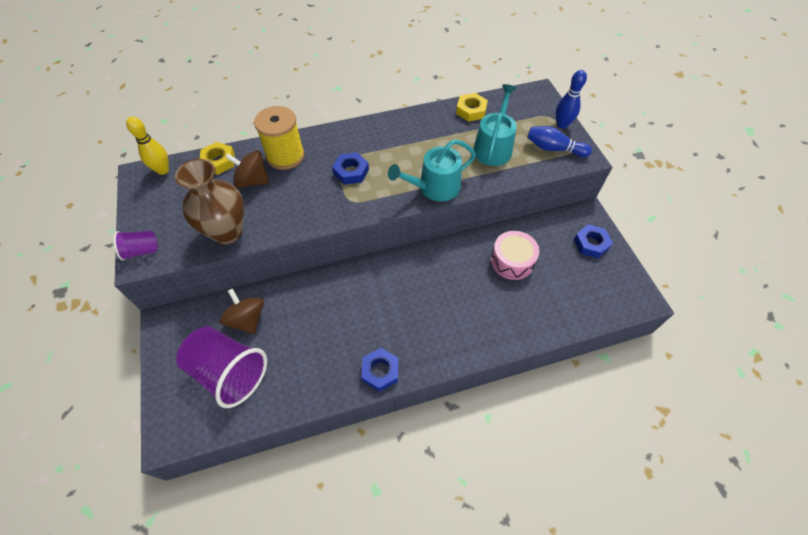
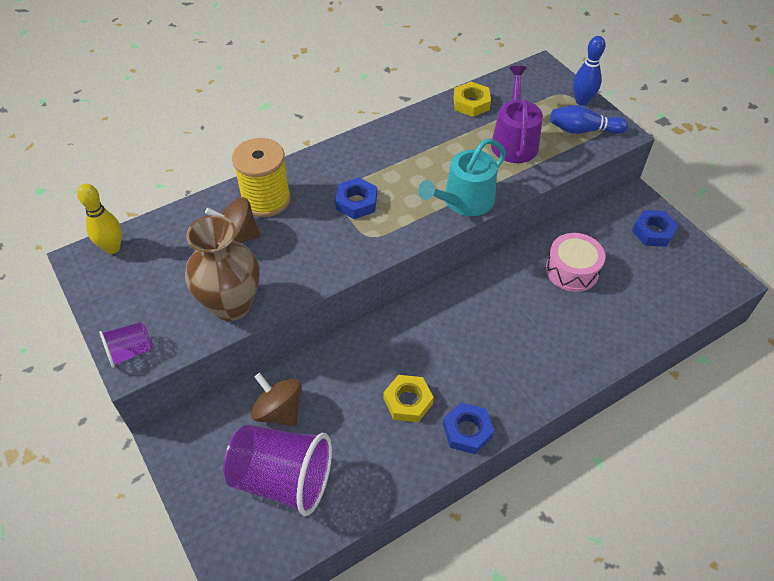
camera: 15 degrees left, 5 degrees down
(219, 161) = (182, 222): yellow nut -> yellow nut (408, 401)
(493, 147) = (514, 141): turquoise watering can -> purple watering can

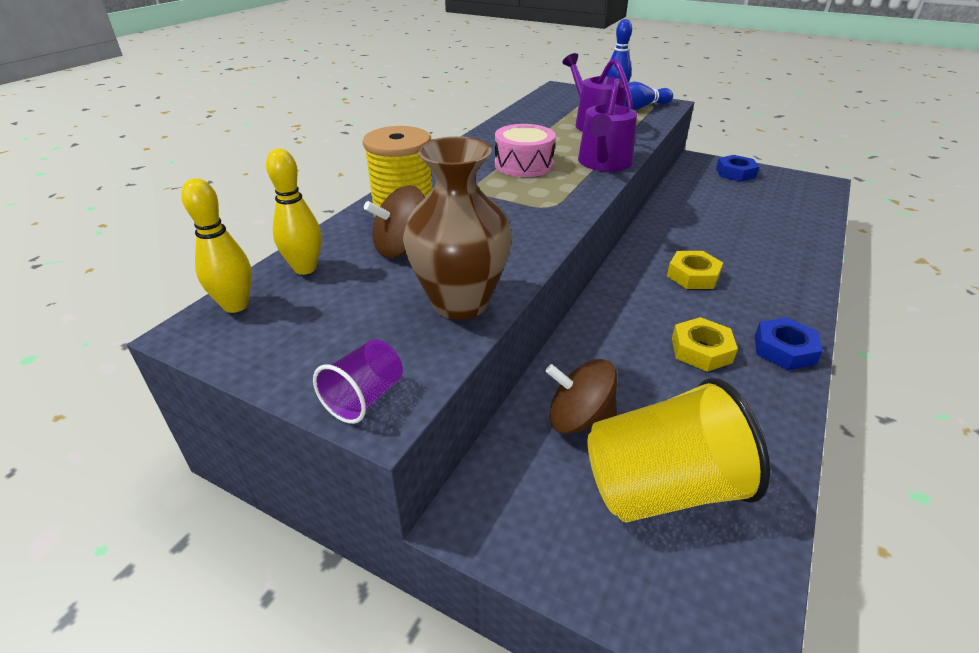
camera: 30 degrees left, 15 degrees down
(168, 231) = (305, 268): none -> yellow bowling pin
(282, 479) = (661, 488): purple cup -> yellow cup
(356, 202) = (505, 189): blue nut -> none
(464, 201) = (603, 163): turquoise watering can -> purple watering can
(471, 103) = (530, 114): yellow nut -> yellow nut (693, 275)
(572, 270) = (711, 211): pink drum -> pink drum (524, 165)

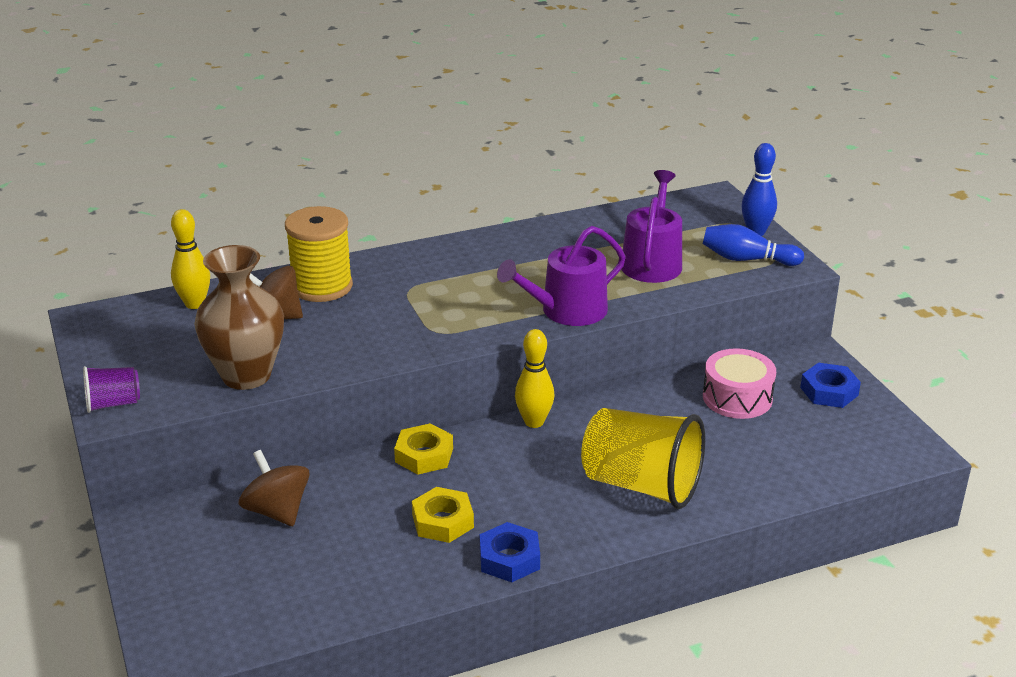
camera: 40 degrees right, 5 degrees down
(236, 305) = (125, 312): yellow bowling pin -> yellow bowling pin (534, 422)
(524, 165) = (492, 281): pink drum -> pink drum (737, 398)
(661, 488) = (259, 575): yellow cup -> yellow cup (641, 485)
(693, 275) = (553, 466): yellow nut -> yellow nut (424, 455)

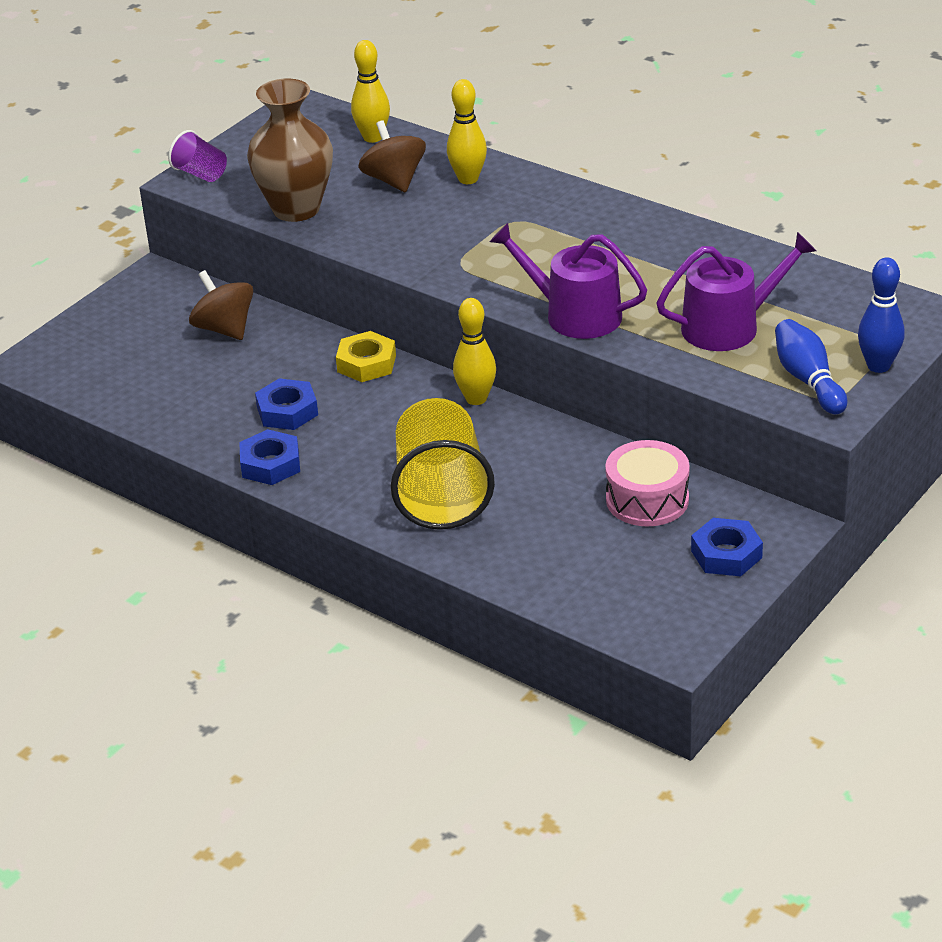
camera: 60 degrees right, 5 degrees up
(277, 511) = (224, 329): brown spinning top -> brown spinning top turned 60 degrees counterclockwise
(322, 286) = (468, 179): yellow spool -> yellow bowling pin
(443, 521) = (287, 411): yellow nut -> blue nut

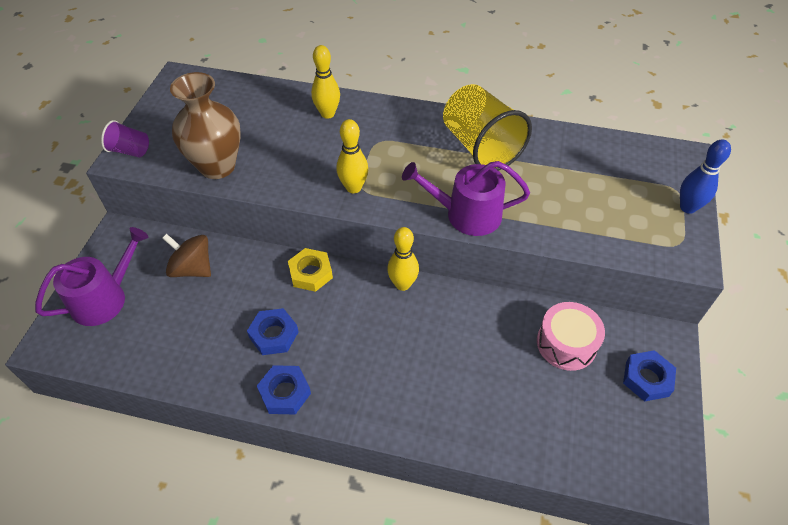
camera: 25 degrees left, 15 degrees up
(373, 137) = (243, 93): yellow bowling pin -> yellow bowling pin (353, 187)
(394, 180) = (277, 126): brown spinning top -> none
(441, 494) = (425, 383): yellow cup -> yellow cup (480, 147)
(729, 326) = (574, 198): purple watering can -> purple watering can (105, 298)
(808, 380) = (654, 232): blue bowling pin -> none

